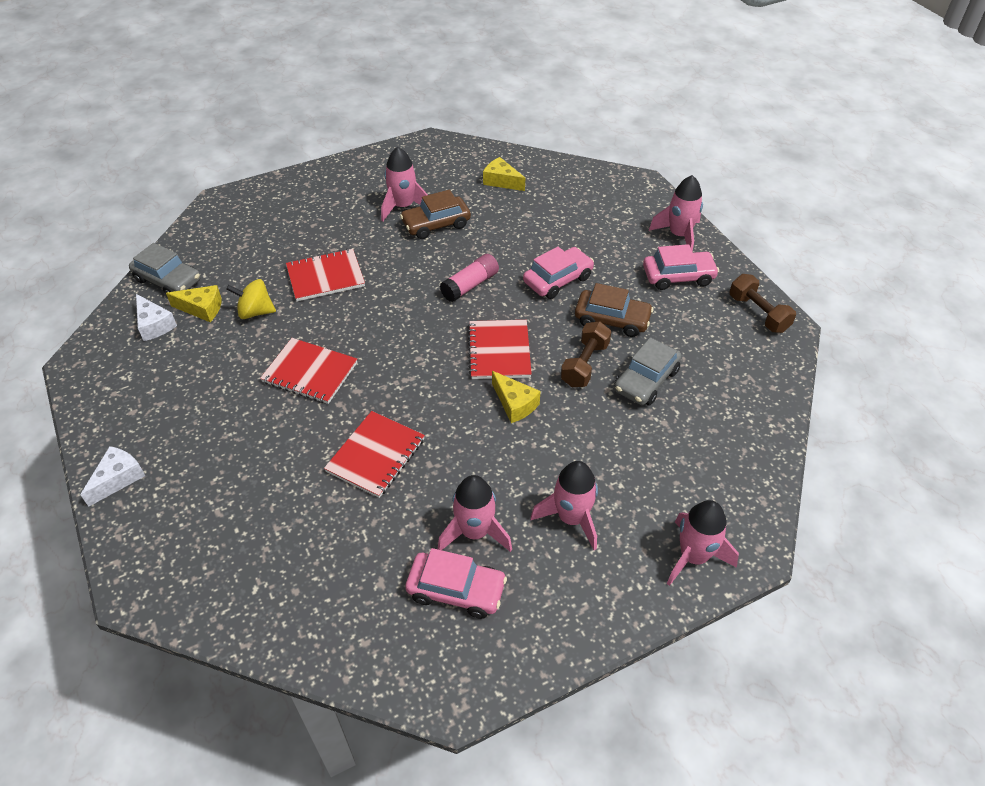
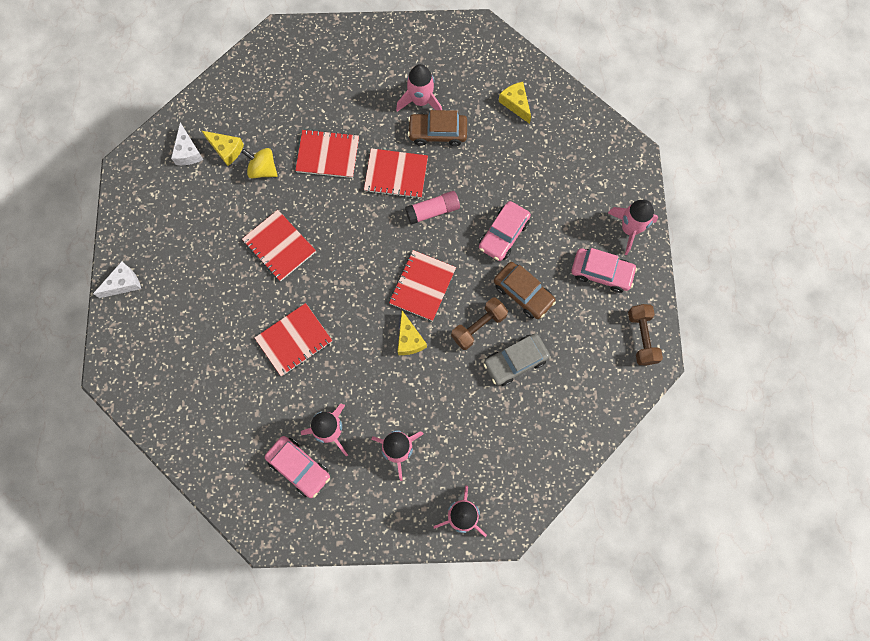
camera: 25 degrees right, 25 degrees up
(168, 280) = (212, 109): grey car -> none
(411, 269) = (396, 174): none -> red notebook
(558, 280) = (503, 234): pink car -> pink car turned 135 degrees clockwise

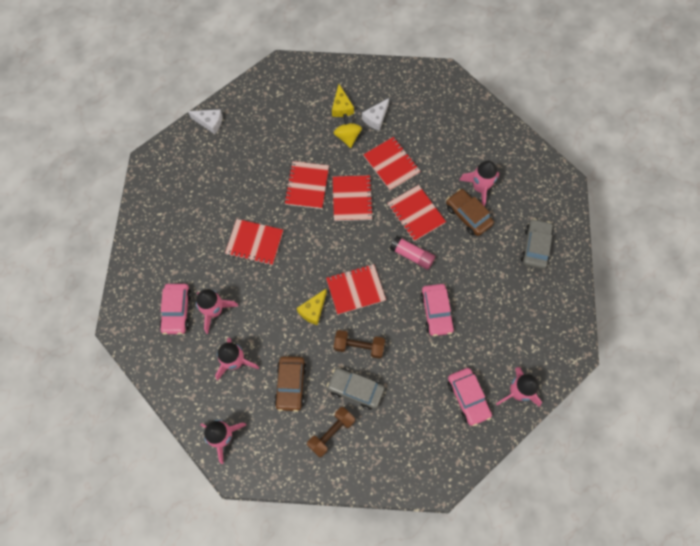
camera: 50 degrees right, 5 degrees down
(188, 152) = (321, 88): white cheese -> white cheese (376, 118)
(330, 217) = (352, 199): none -> red notebook
(503, 234) = (436, 312): pink car -> pink car turned 90 degrees counterclockwise
(516, 104) = (535, 247): yellow cheese -> grey car
(523, 293) = (407, 357): brown car -> brown car (291, 385)
(641, 337) = (445, 462): brown dumbbell -> brown dumbbell (331, 433)

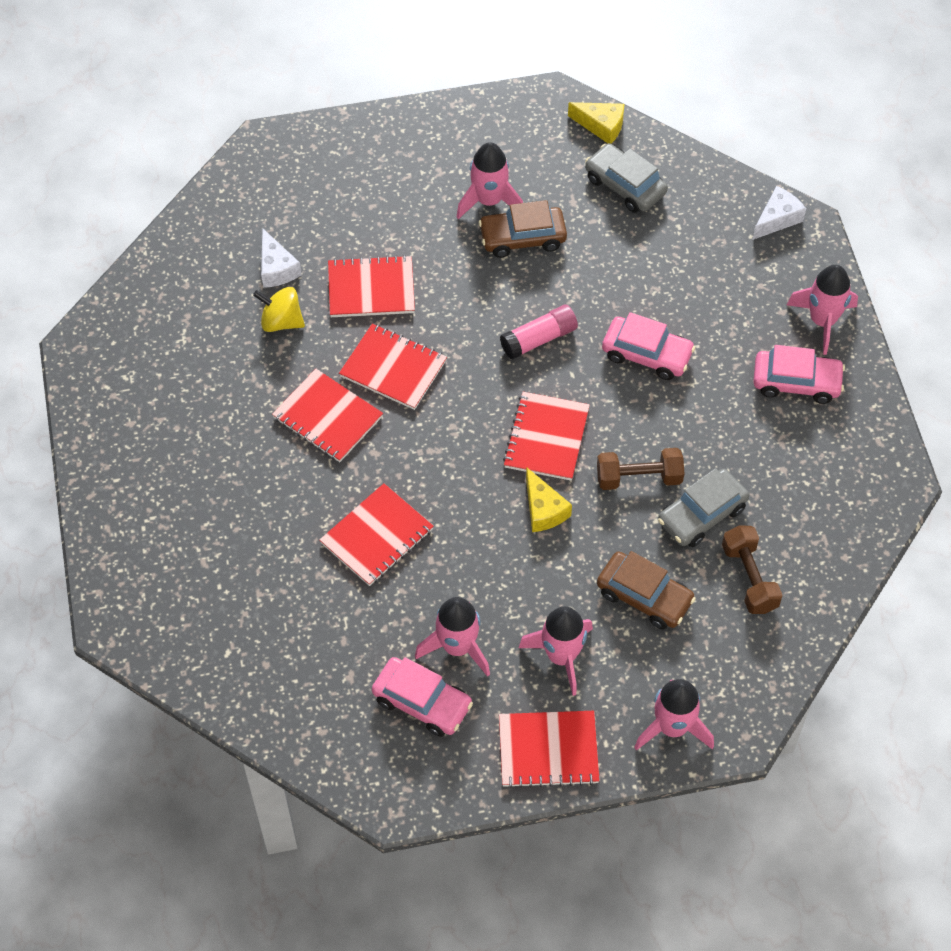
camera: 60 degrees left, 10 degrees down
(210, 122) = (108, 500): white cheese -> white cheese (777, 219)
(341, 107) = (221, 303): yellow cheese -> yellow cheese (601, 126)
(359, 346) = (639, 477): brown dumbbell -> brown dumbbell turned 45 degrees clockwise
(416, 214) = (475, 300): red notebook -> red notebook (548, 750)

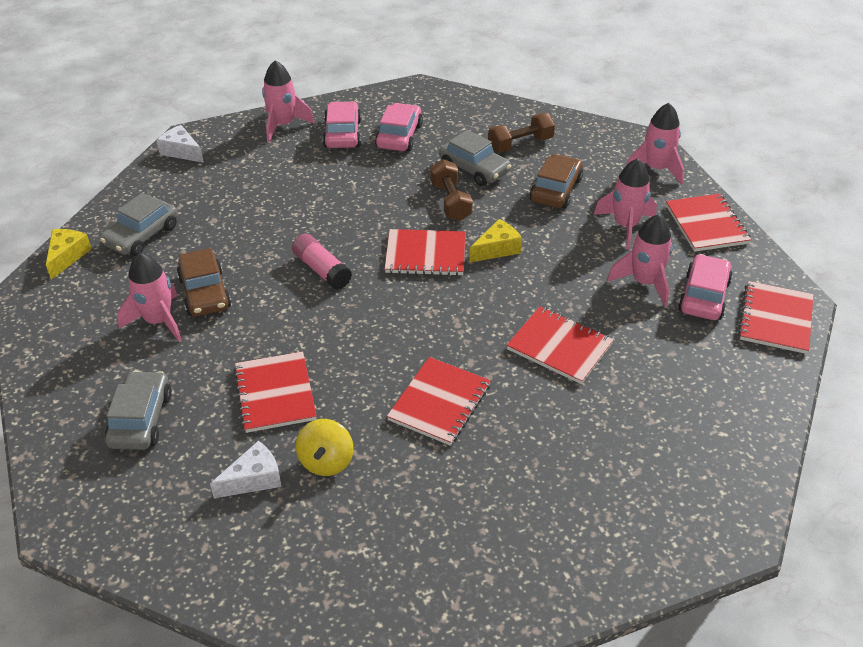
camera: 100 degrees left, 15 degrees down
(364, 190) = (141, 419): none -> grey car
(393, 368) = (371, 362): red notebook -> red notebook (775, 319)
(647, 354) = (328, 207): pink car -> pink car (399, 136)

